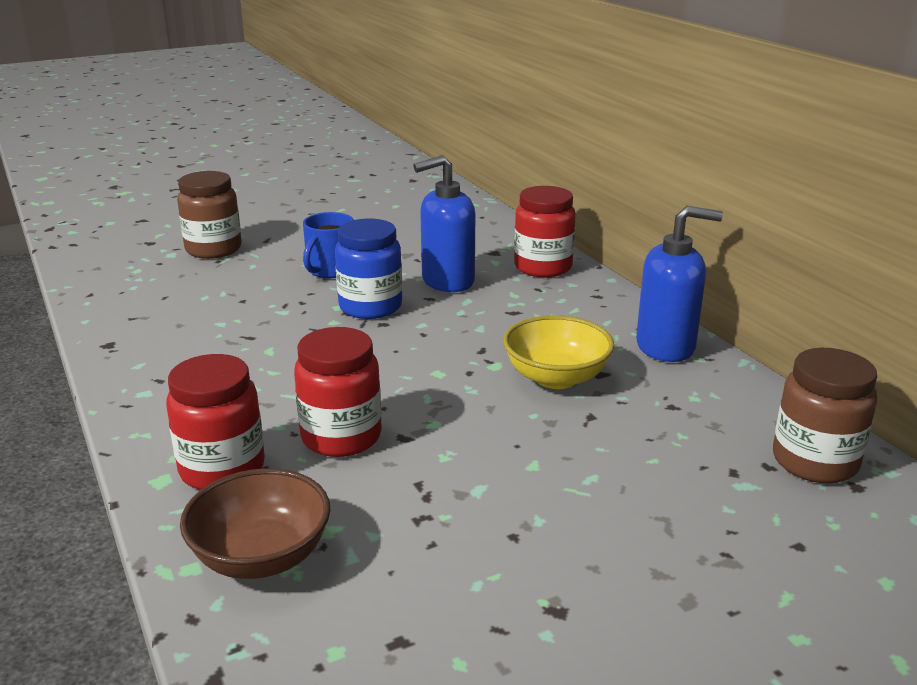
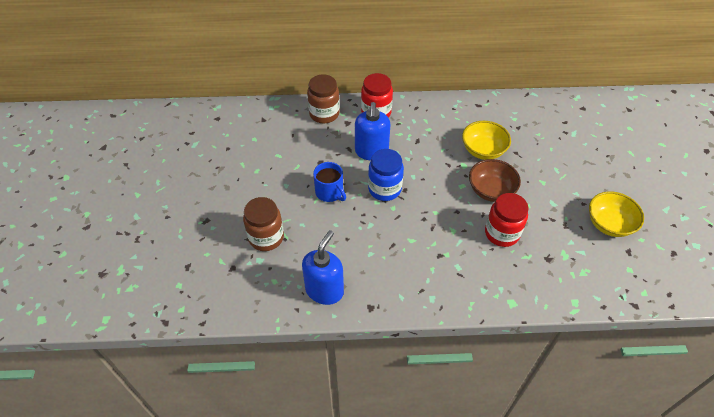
camera: 65 degrees left, 25 degrees up
(222, 469) = (511, 279): red jar -> none
(261, 557) = (575, 278): brown bowl -> brown bowl (491, 190)
(473, 590) = (609, 224): none -> yellow bowl
(666, 346) = (473, 108): blue soap dispenser -> blue soap dispenser (324, 290)
(814, 462) = (567, 110): brown jar -> brown jar (324, 114)

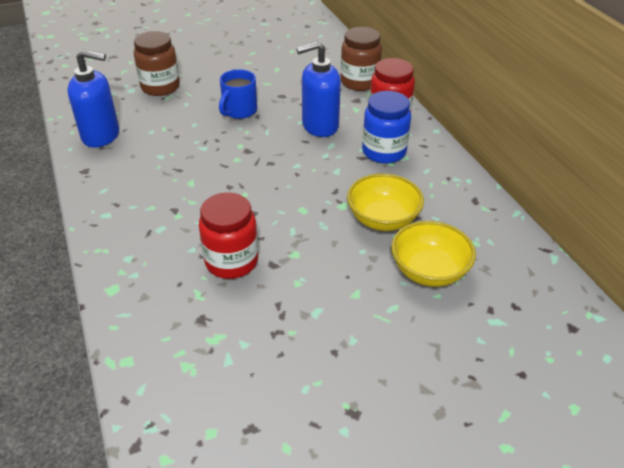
camera: 70 degrees right, 10 degrees down
(384, 189) = (263, 147): blue jar -> blue jar (384, 152)
(491, 190) = (308, 239): brown bowl -> none
(609, 224) = (302, 393): yellow bowl -> yellow bowl (429, 271)

